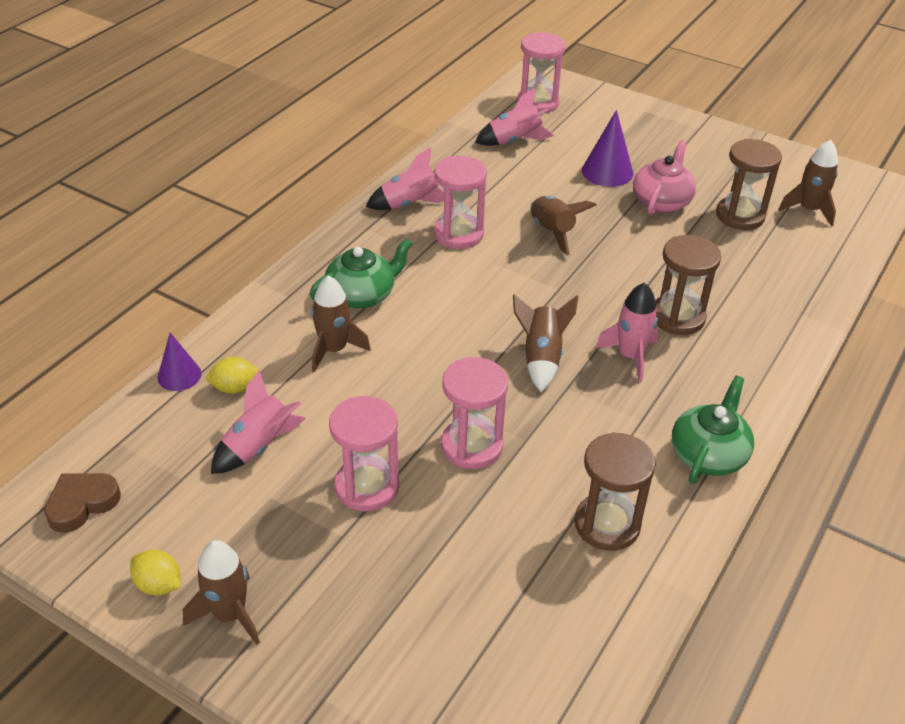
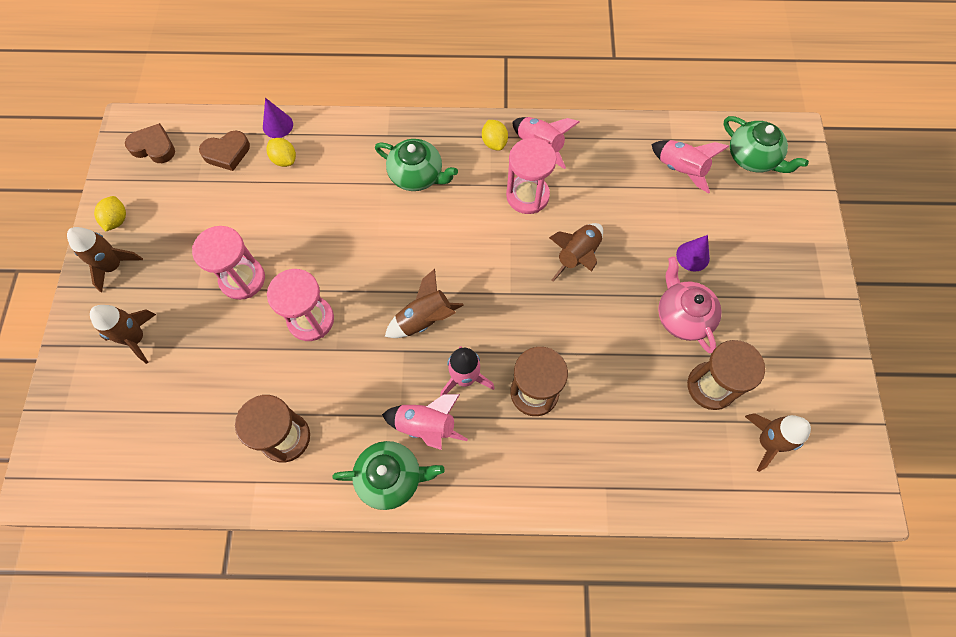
camera: 60 degrees right, 25 degrees up
(170, 435) = (227, 153): none -> brown heart
(259, 446) = (243, 202): pink rocket -> pink rocket (426, 426)
(334, 350) = (352, 191): brown rocket -> brown rocket (136, 338)
(376, 229) = (494, 142): none -> yellow lemon
(538, 103) = (753, 158): pink hourglass -> green teapot
(607, 171) = (692, 256): purple cone -> purple cone, size x0.66
(661, 201) = (683, 316): pink teapot -> pink teapot turned 105 degrees counterclockwise

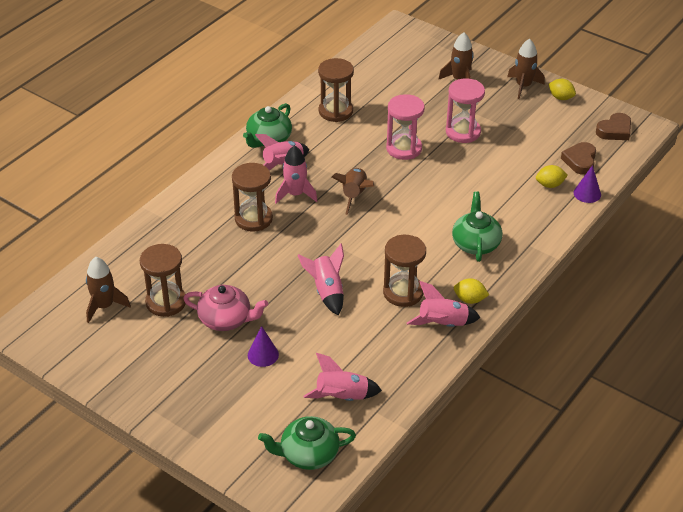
camera: 125 degrees right, 25 degrees down
(417, 175) = (476, 243): green teapot -> green teapot turned 120 degrees clockwise
(527, 195) = (403, 293): pink hourglass -> brown hourglass
(577, 256) = (327, 292): brown rocket -> pink rocket

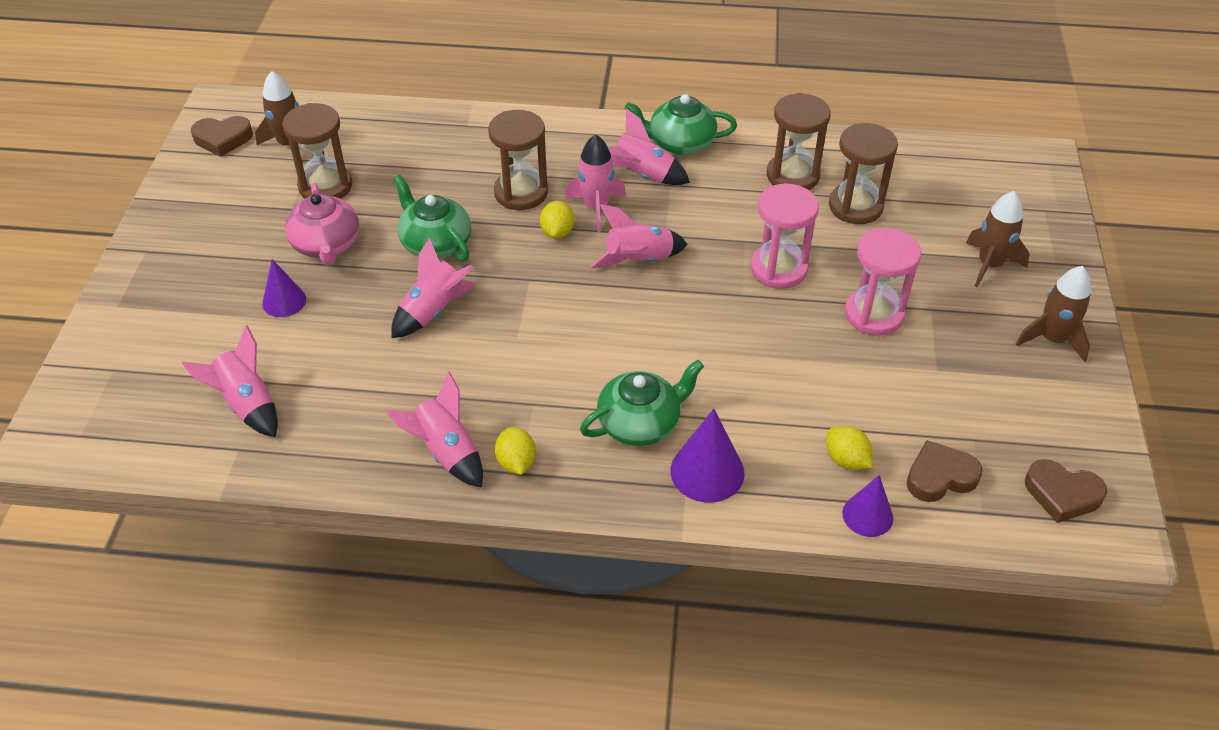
camera: 60 degrees right, 5 degrees up
(64, 338) = (223, 139): none -> brown heart
(308, 454) = (131, 413): green teapot -> green teapot (435, 243)
(354, 195) = (639, 261): brown rocket -> pink rocket
(403, 293) = (482, 385): brown hourglass -> brown hourglass (855, 206)
(524, 233) = (707, 472): none -> purple cone
(560, 97) = (1073, 394): yellow lemon -> yellow lemon (557, 232)

